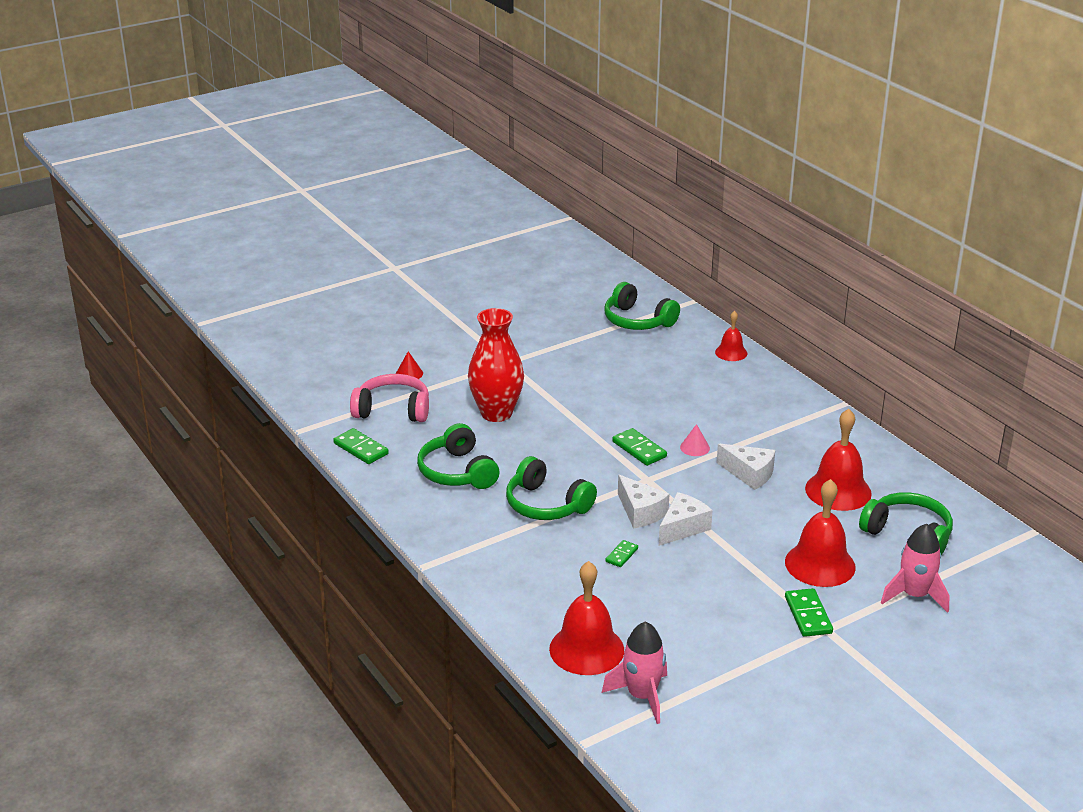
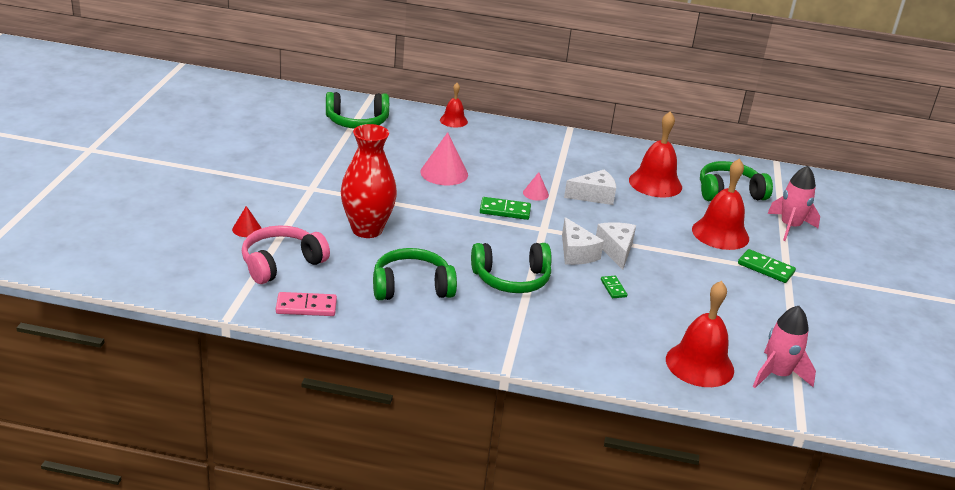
camera: 50 degrees left, 0 degrees up
(361, 449) = (306, 307): green domino -> pink domino
(457, 472) = (411, 287): green headphones -> green headphones turned 150 degrees clockwise
(640, 395) = (444, 173): none -> pink cone
(640, 512) = (576, 253): white cheese -> white cheese turned 60 degrees clockwise

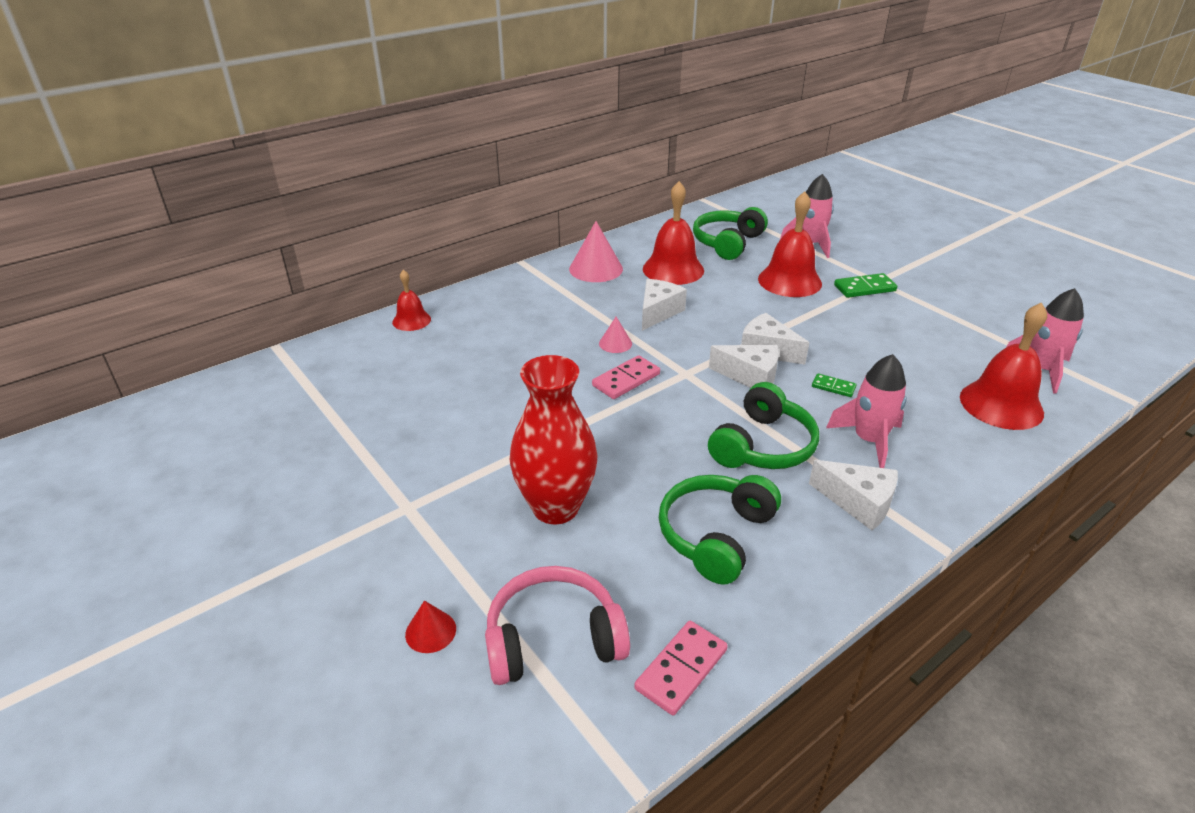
camera: 45 degrees left, 5 degrees up
(281, 264) = (553, 639): pink headphones -> pink headphones turned 75 degrees clockwise
(357, 122) = (314, 388): green headphones -> none
(444, 173) = (505, 382): pink cone -> pink cone (596, 269)
(505, 210) = (626, 380): green domino -> pink domino
(506, 329) = (858, 503): none -> white cheese
(574, 317) = (868, 440): none -> pink rocket

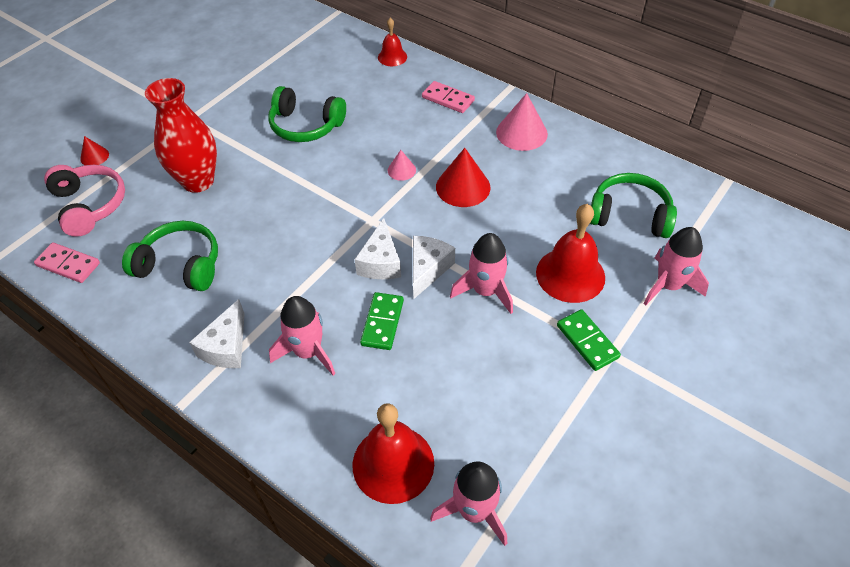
camera: 75 degrees right, 15 degrees up
(626, 380) = (351, 186): pink domino -> pink domino (448, 99)
(658, 312) = (463, 187): white cheese -> red cone
(673, 269) = (548, 183): red bell -> none
(763, 446) = (285, 281): green headphones -> green headphones (306, 125)
(801, 324) = (485, 291): none -> pink rocket
(833, 387) = (382, 322): green domino -> green domino, size x1.65

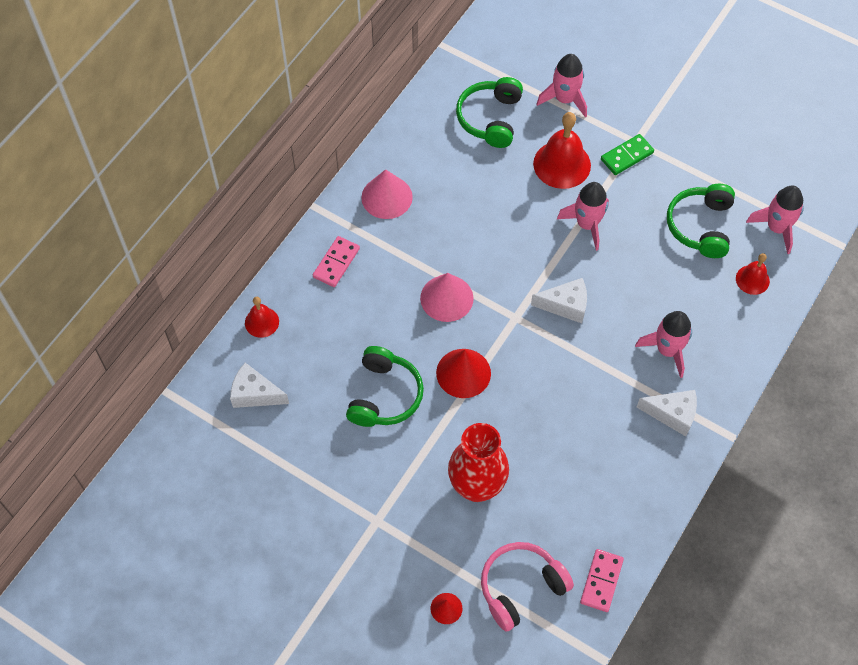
camera: 95 degrees left, 10 degrees up
(180, 265) = (589, 475): green headphones -> green headphones (700, 226)
(382, 322) = (630, 298): green domino -> none
(393, 463) = (752, 279): red bell -> red bell, size x0.56
(401, 170) = (446, 298): pink cone -> pink cone, size x1.87
(428, 269) = (569, 268): white cheese -> white cheese (255, 393)
(463, 187) = (466, 245): red cone -> red cone (463, 373)

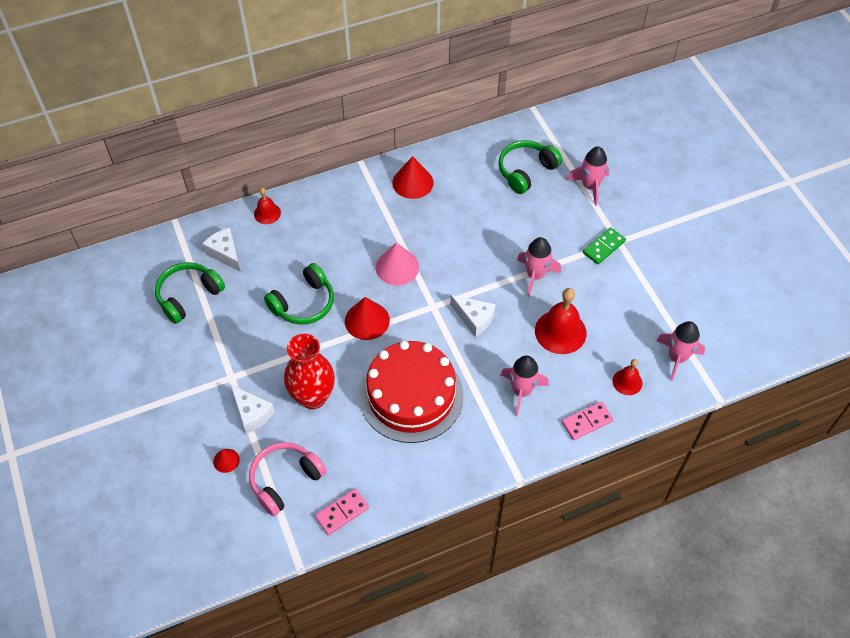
camera: 35 degrees right, 5 degrees down
(336, 263) = (344, 204): pink domino -> pink domino (587, 422)
(387, 197) = (412, 182): pink cone -> red cone
(521, 587) = (285, 480): pink headphones -> pink headphones turned 45 degrees counterclockwise
(562, 164) = (551, 227): red bell -> red bell (560, 331)
(570, 422) = (411, 395): none -> red cake
(627, 156) = (603, 247): green domino -> green domino turned 45 degrees counterclockwise
(672, 414) = (488, 436): white cheese -> white cheese (252, 414)
(700, 226) = (619, 323): green headphones -> green headphones (188, 296)

